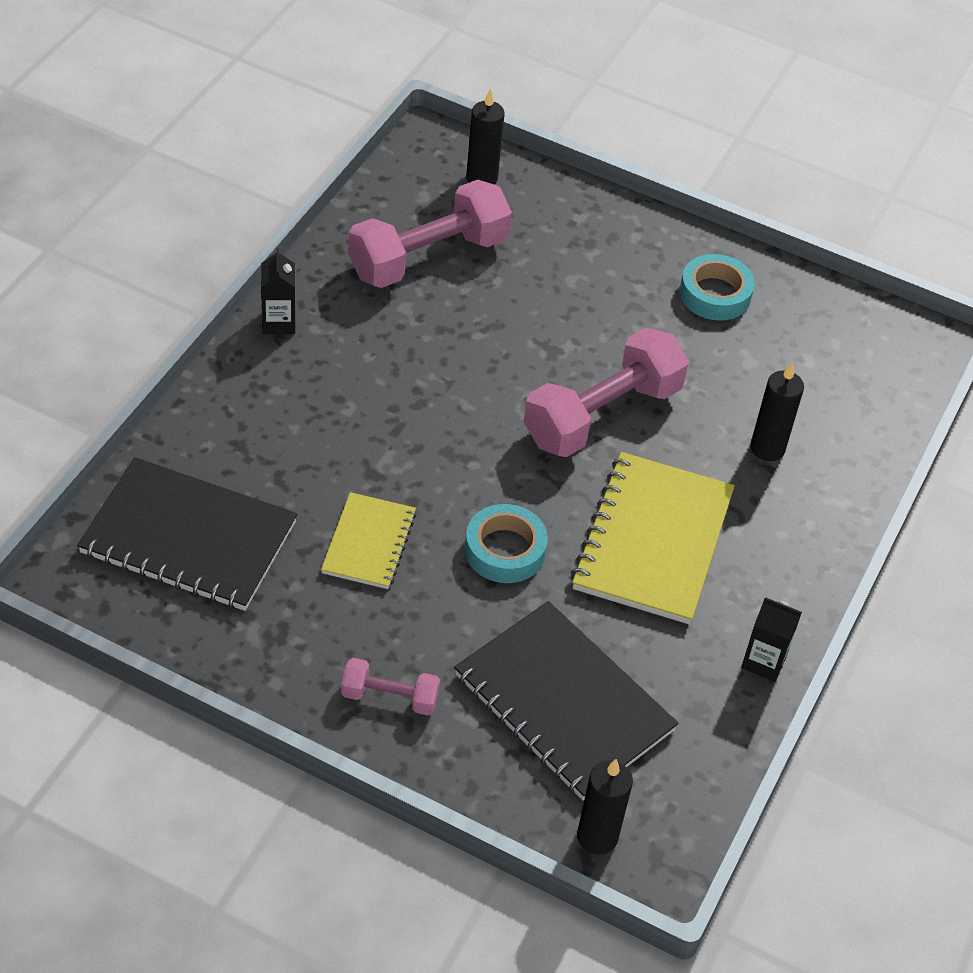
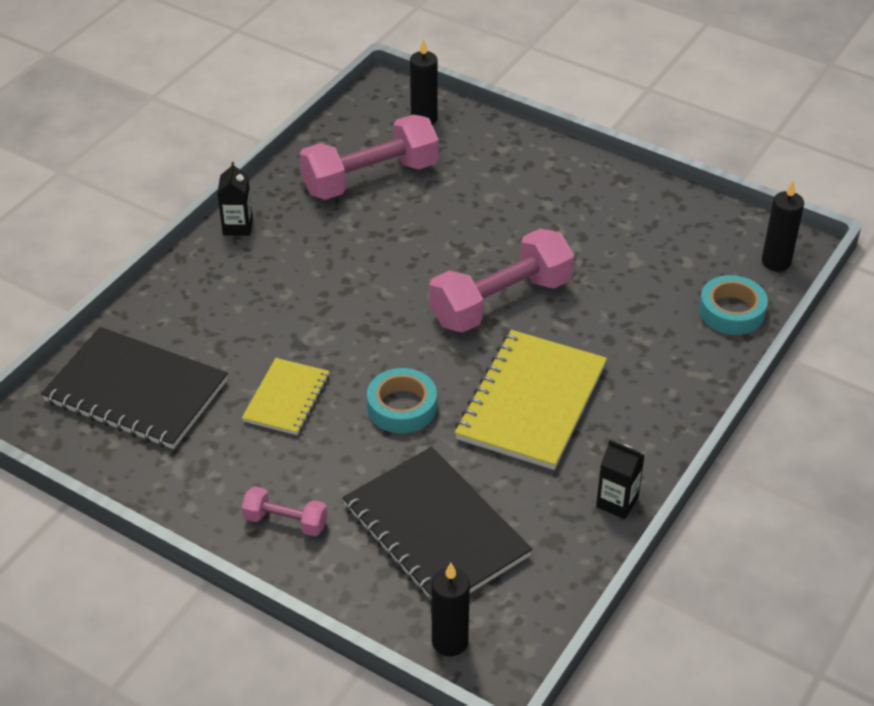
camera: 10 degrees right, 5 degrees down
(715, 294) = (611, 209): turquoise tape -> turquoise tape (731, 311)
(767, 448) = (641, 330): black candle -> black candle (776, 262)

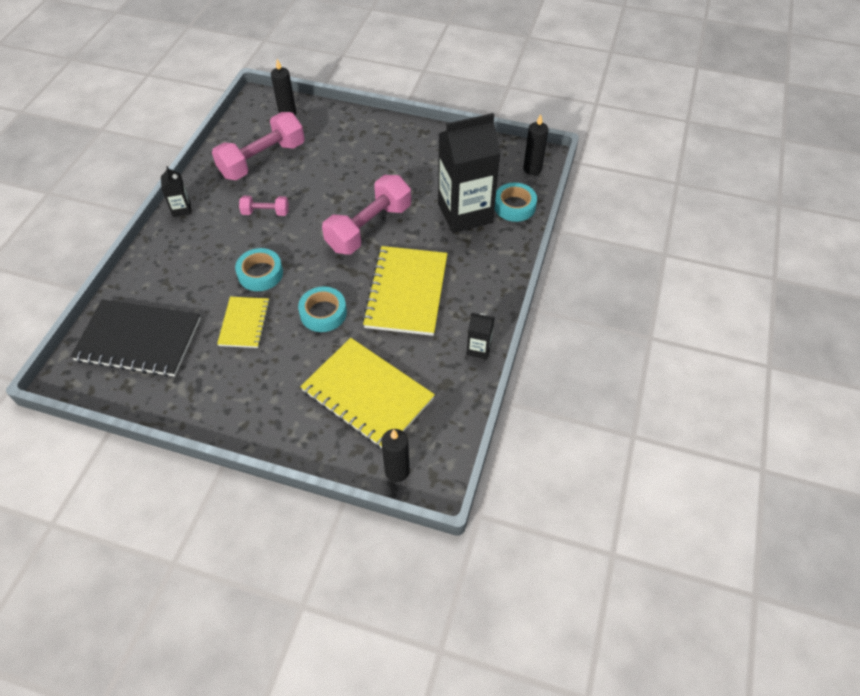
camera: 15 degrees left, 10 degrees up
(285, 522) = (265, 411): pink dumbbell -> pink dumbbell (265, 212)
(326, 335) = (260, 273): none -> turquoise tape
(435, 531) = (367, 395): black notebook -> yellow notebook
(652, 307) = (465, 213): none -> black carton

